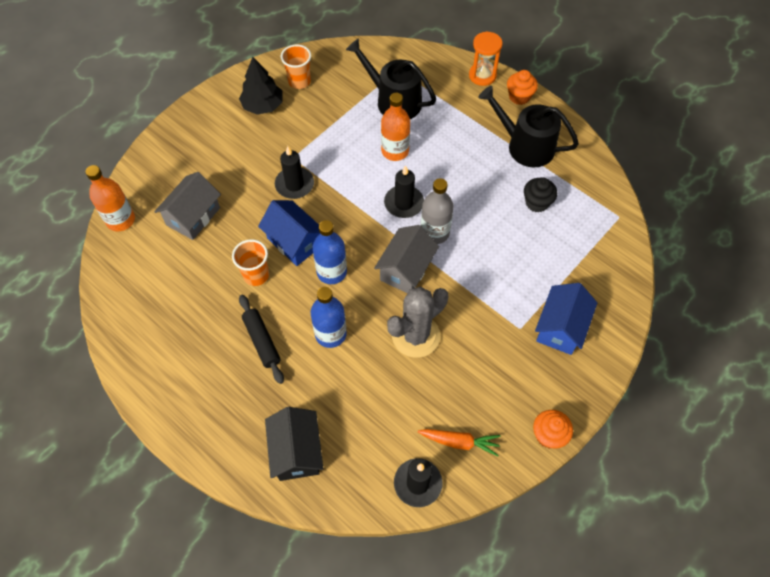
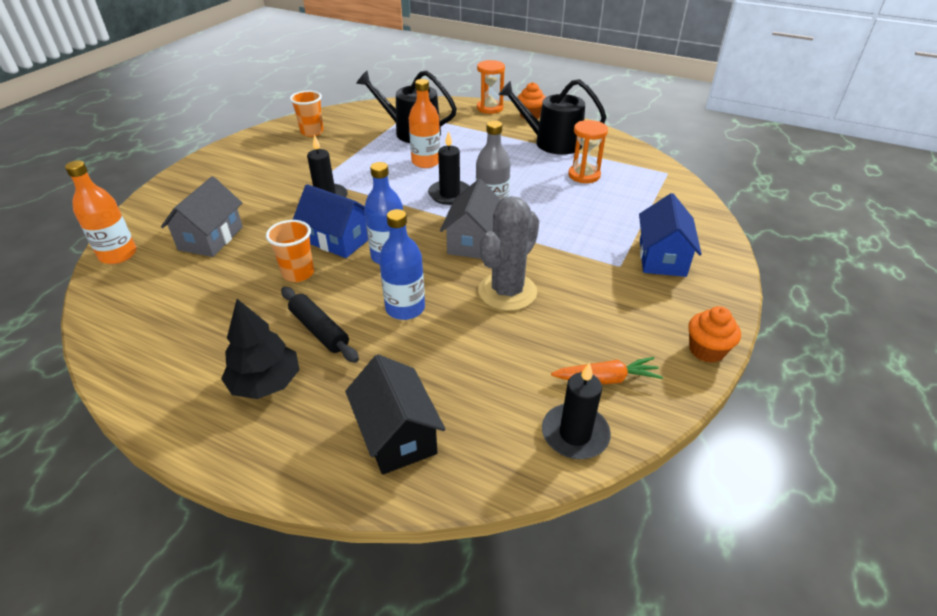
camera: 15 degrees left, 20 degrees down
(263, 105) = (277, 151): black tree -> black tree (266, 383)
(537, 203) = (584, 175): black cupcake -> orange hourglass

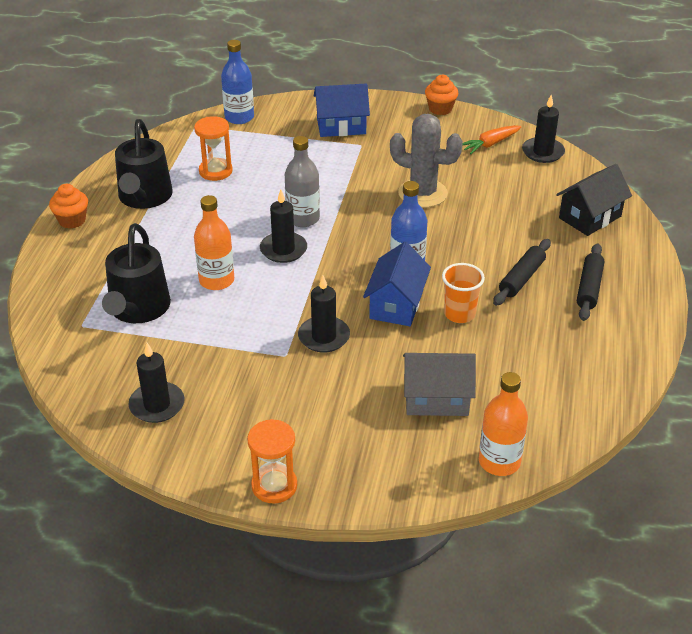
camera: 105 degrees left, 0 degrees up
(266, 383) = (589, 288): black tree -> black rolling pin
(312, 132) = (157, 405): orange cup -> black candle
(405, 308) = (471, 240): blue bottle -> blue bottle (239, 117)
(473, 241) = (361, 221): grey house -> none
(490, 108) = (52, 256): orange hourglass -> orange hourglass (274, 486)
(606, 379) = (490, 144): orange carrot -> orange carrot turned 105 degrees counterclockwise

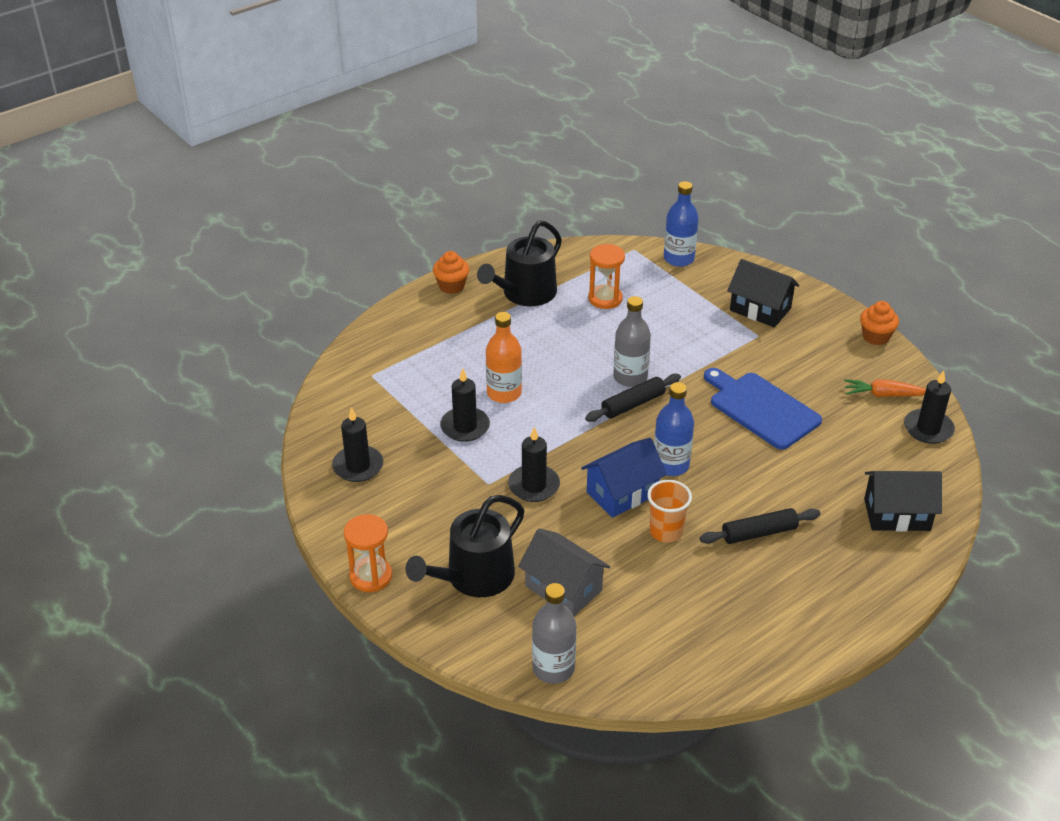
camera: 40 degrees right, 0 degrees up
(138, 309) = (423, 384): black watering can -> black watering can (474, 577)
(283, 249) = (584, 395): black candle -> black candle (465, 427)
(341, 126) = (760, 309): blue house -> black house
(422, 193) = (761, 409): grey cactus -> blue cutting board
(499, 462) = (553, 668): orange bottle -> grey bottle
(589, 288) = (812, 577): black rolling pin -> black rolling pin (633, 404)

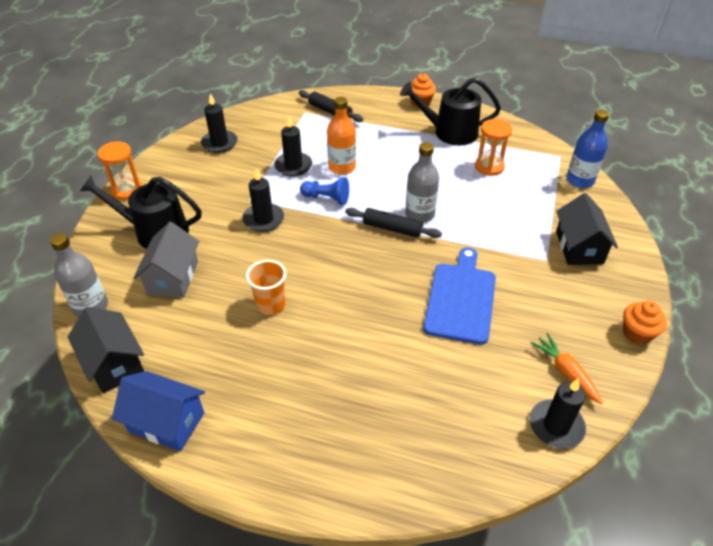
camera: 55 degrees right, 5 degrees up
(544, 426) = (326, 198): none -> blue pawn
(622, 493) = (292, 264): blue house -> blue house (166, 422)
(671, 465) = (345, 276): blue bottle -> none
(759, 533) = (313, 360): black rolling pin -> black rolling pin (330, 111)
(897, 514) = (416, 450): black house -> black house (114, 363)

